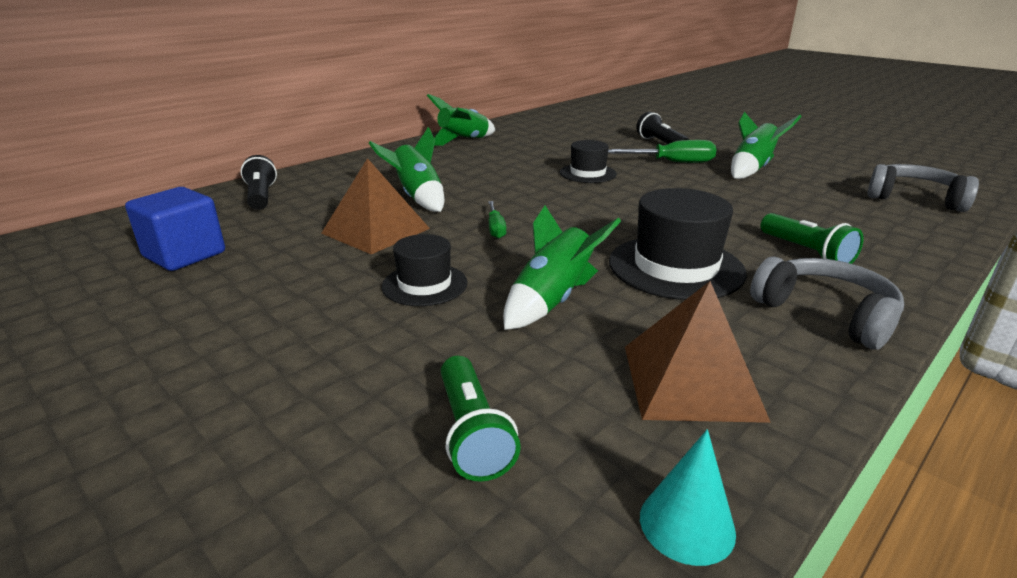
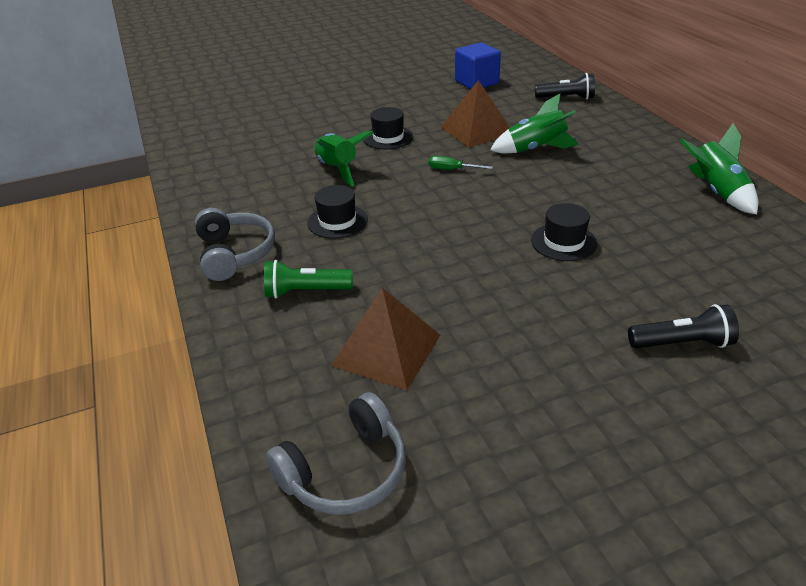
camera: 115 degrees right, 10 degrees up
(472, 433) = (263, 134): green flashlight -> none
(672, 162) = (583, 317): green screwdriver -> none
(675, 267) = (337, 221): black hat -> black hat, size x0.61
(687, 524) = (182, 161): turquoise cone -> none
(691, 381) = (236, 186): brown pyramid -> brown pyramid (386, 350)
(752, 169) = (529, 377): green rocket -> none
(826, 314) = (235, 253): grey headphones -> grey headphones turned 90 degrees counterclockwise

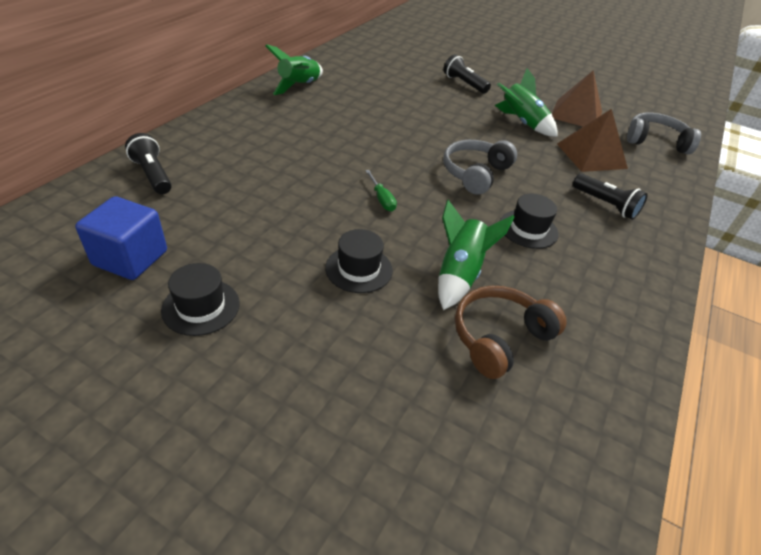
camera: 135 degrees left, 5 degrees up
(235, 253) = (634, 263): grey headphones -> grey headphones (475, 173)
(277, 160) = (499, 337): none -> brown headphones
(306, 291) = (605, 204): green flashlight -> black flashlight
(476, 130) = (285, 211): brown pyramid -> brown pyramid (576, 114)
(535, 149) = (298, 166): green rocket -> green rocket (522, 123)
(564, 242) = (423, 125): black hat -> black hat (201, 307)

